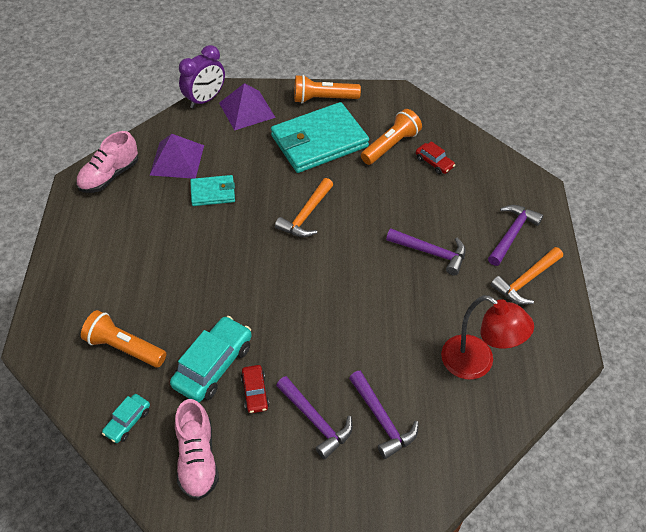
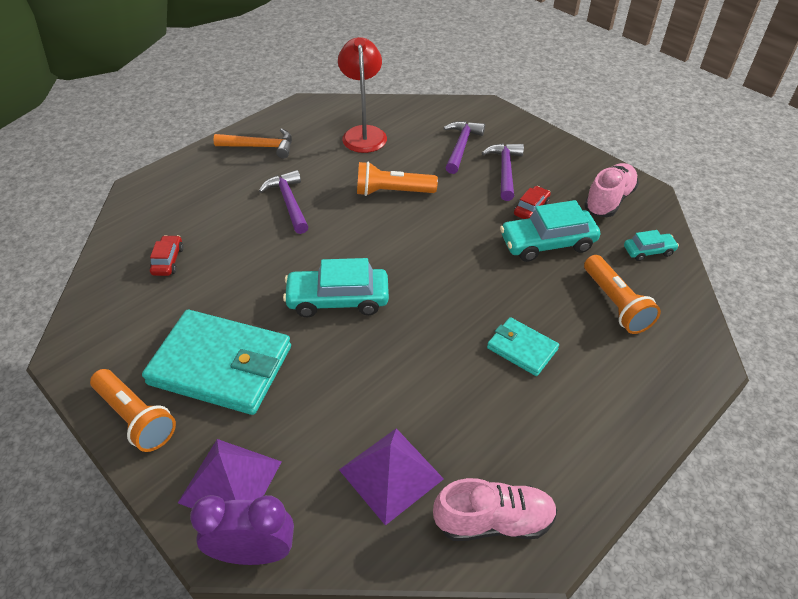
camera: 135 degrees left, 5 degrees down
(213, 192) = (396, 393): turquoise wallet -> turquoise wallet (522, 348)
(306, 215) = (338, 300): orange hammer -> turquoise car
(390, 145) = (171, 305): orange flashlight -> orange flashlight (392, 192)
(512, 234) = (216, 174): purple hammer -> none

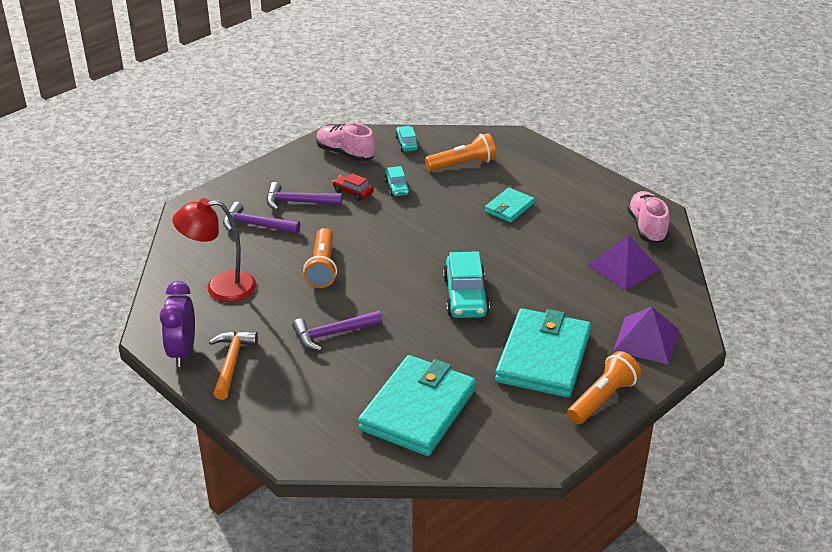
camera: 90 degrees left, 10 degrees down
(168, 261) = (418, 409): red car -> turquoise wallet
(254, 552) = (693, 324): purple clock -> purple clock (182, 352)
(547, 243) = (397, 187): turquoise car -> turquoise car, size x0.53

